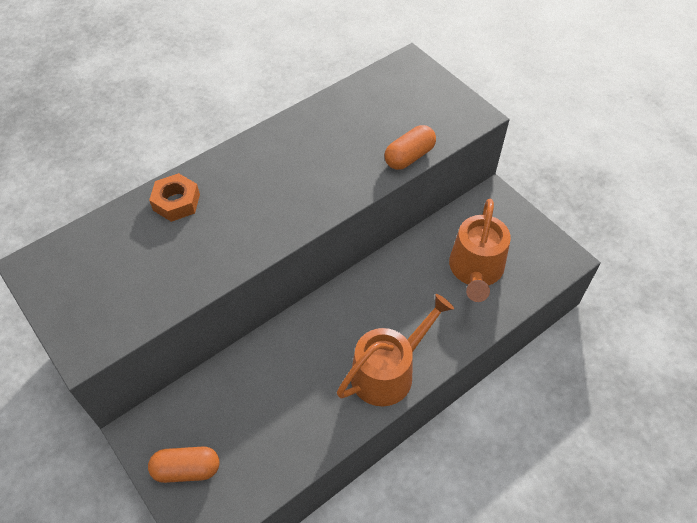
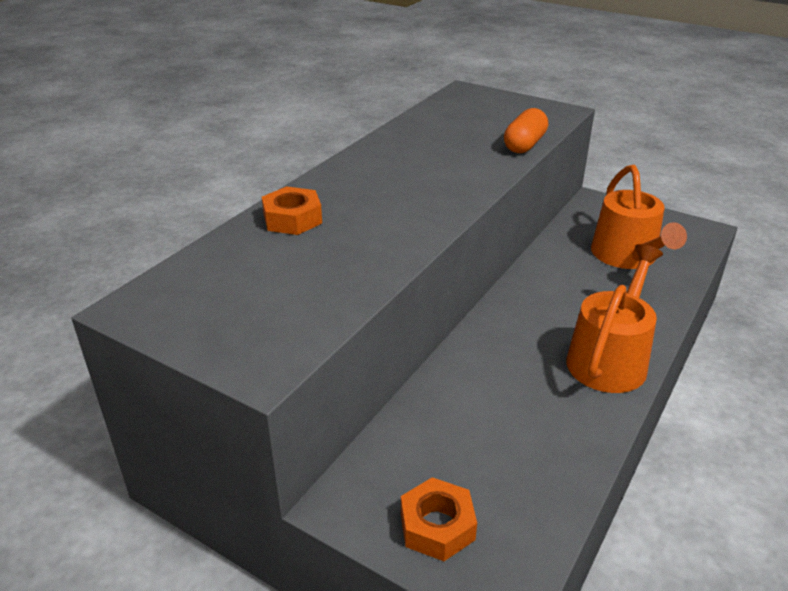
camera: 20 degrees left, 20 degrees down
(187, 469) = (437, 526): orange capsule -> orange nut

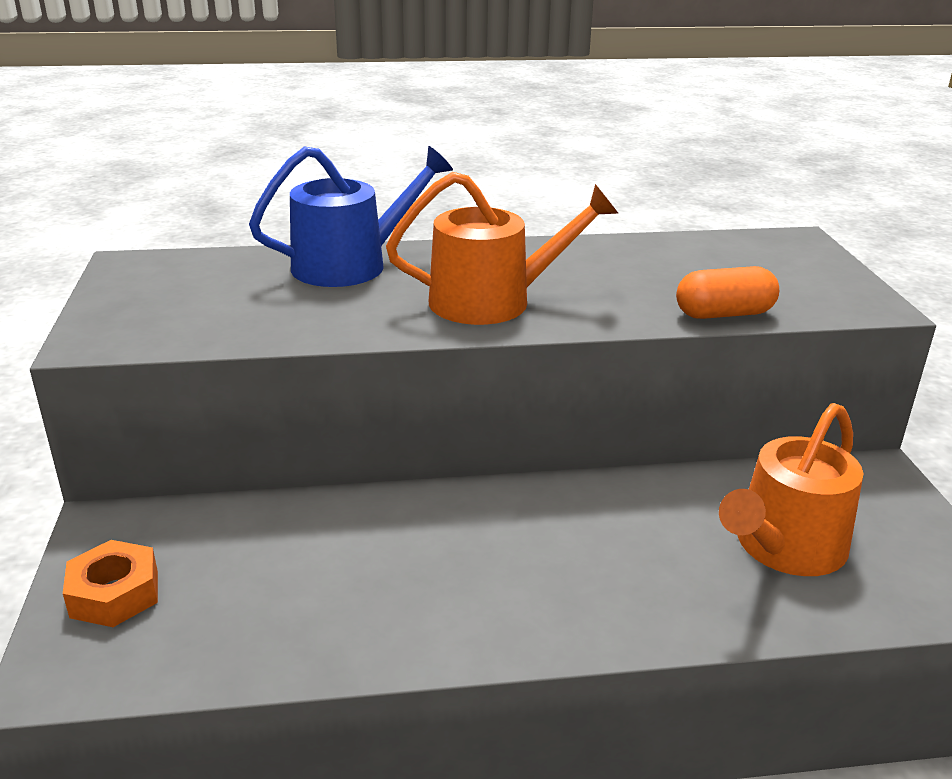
camera: 50 degrees right, 5 degrees down
(292, 219) = (350, 265): orange nut -> blue watering can
(609, 358) = (524, 613): orange watering can -> orange watering can (492, 301)

